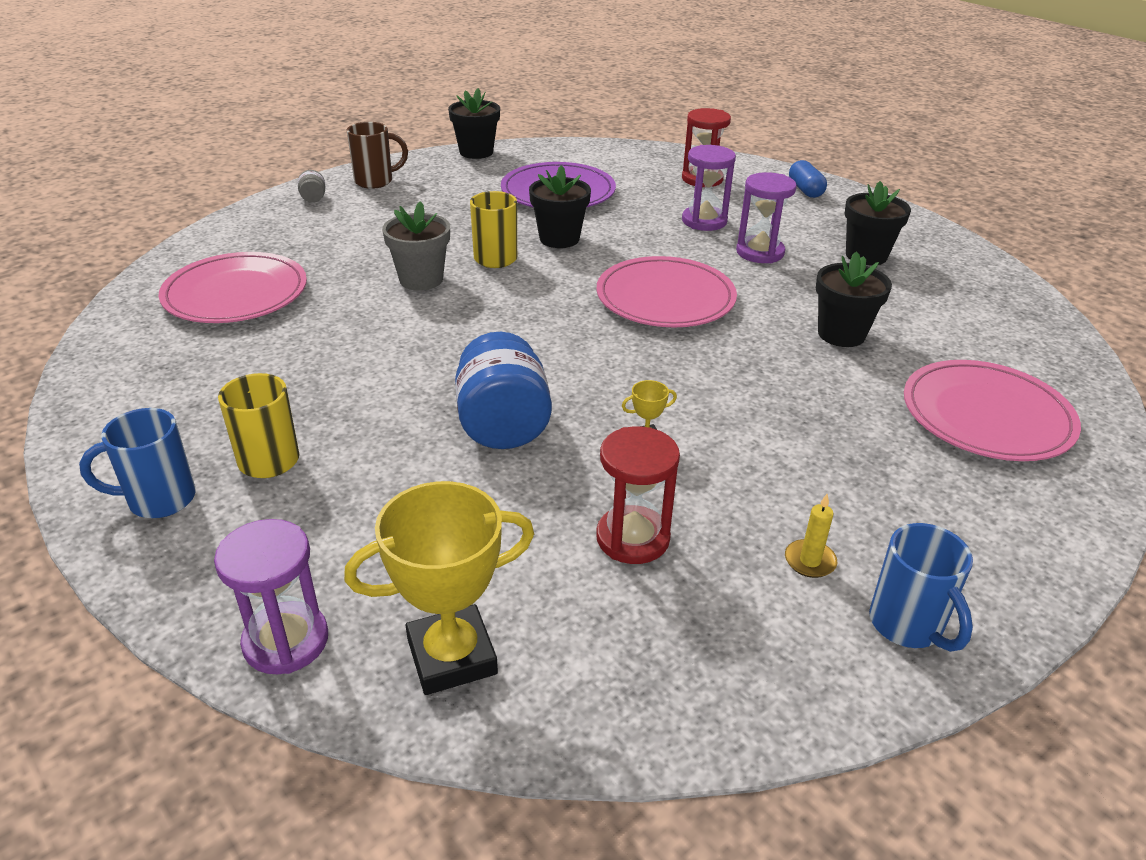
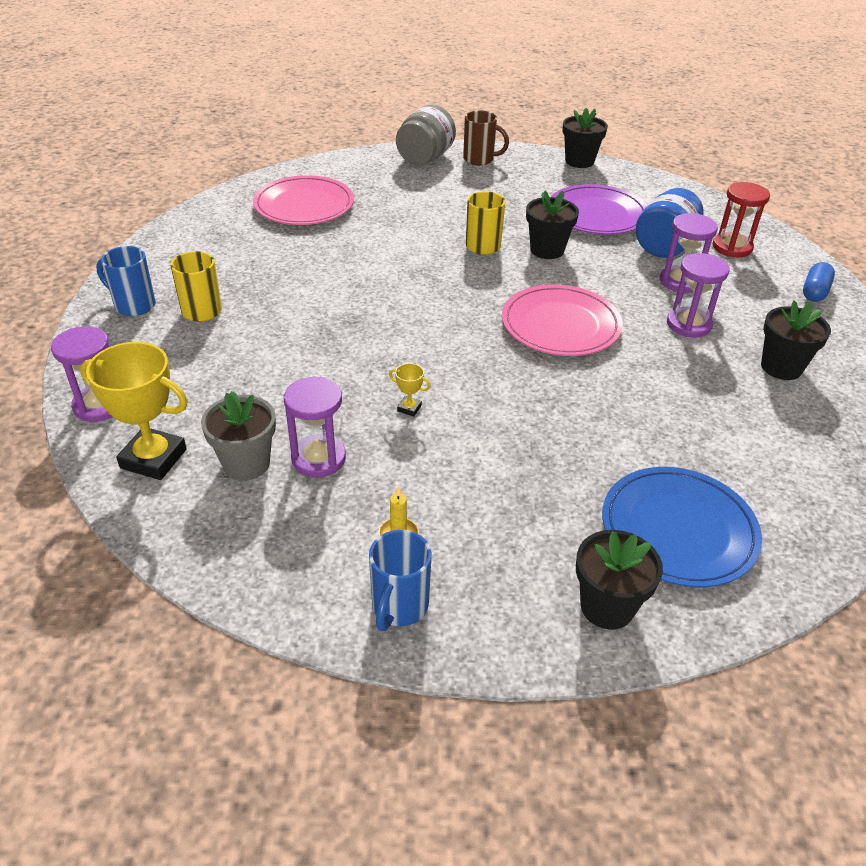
camera: 40 degrees right, 5 degrees up
(313, 198) = (425, 158): grey jar -> grey jar, size x2.34
(421, 279) = (417, 241): grey flower pot -> grey flower pot (246, 463)
(503, 425) = (340, 355): blue jar -> blue jar (664, 246)
(632, 538) = (318, 458): red hourglass -> purple hourglass
(841, 334) = (656, 414): black flower pot -> black flower pot (607, 606)
(986, 416) = (678, 530): pink plate -> blue plate

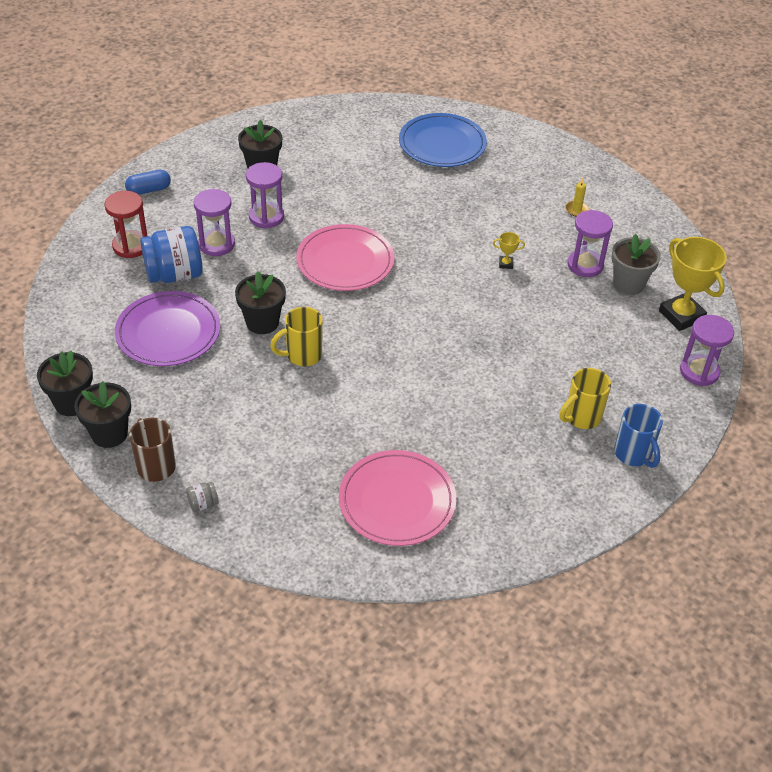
camera: 140 degrees left, 5 degrees up
(399, 607) = (603, 185): blue mug -> none
(409, 408) = (506, 264): yellow trophy -> yellow trophy turned 60 degrees counterclockwise
(425, 158) = (203, 504): grey jar -> grey jar, size x0.43
(607, 606) = (512, 140): black flower pot -> black flower pot (109, 434)

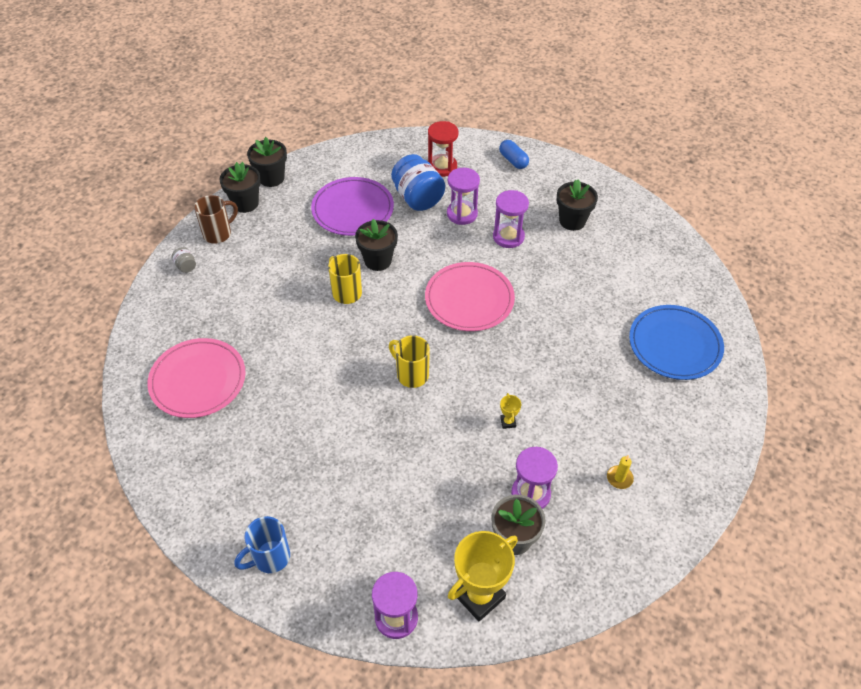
camera: 80 degrees right, 5 degrees up
(581, 417) = (311, 508): yellow mug -> yellow mug (411, 374)

